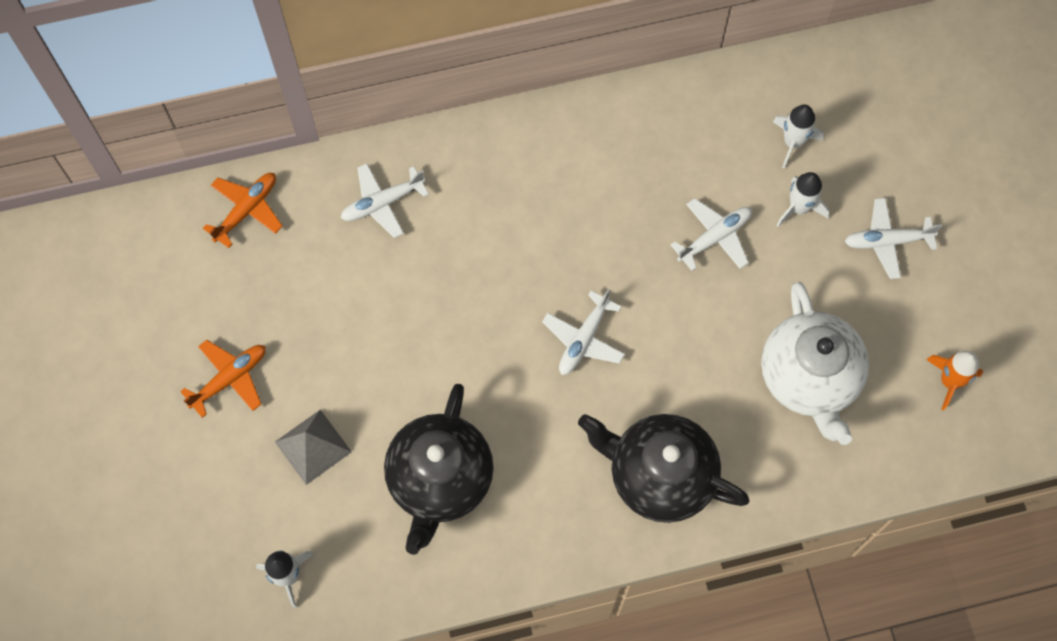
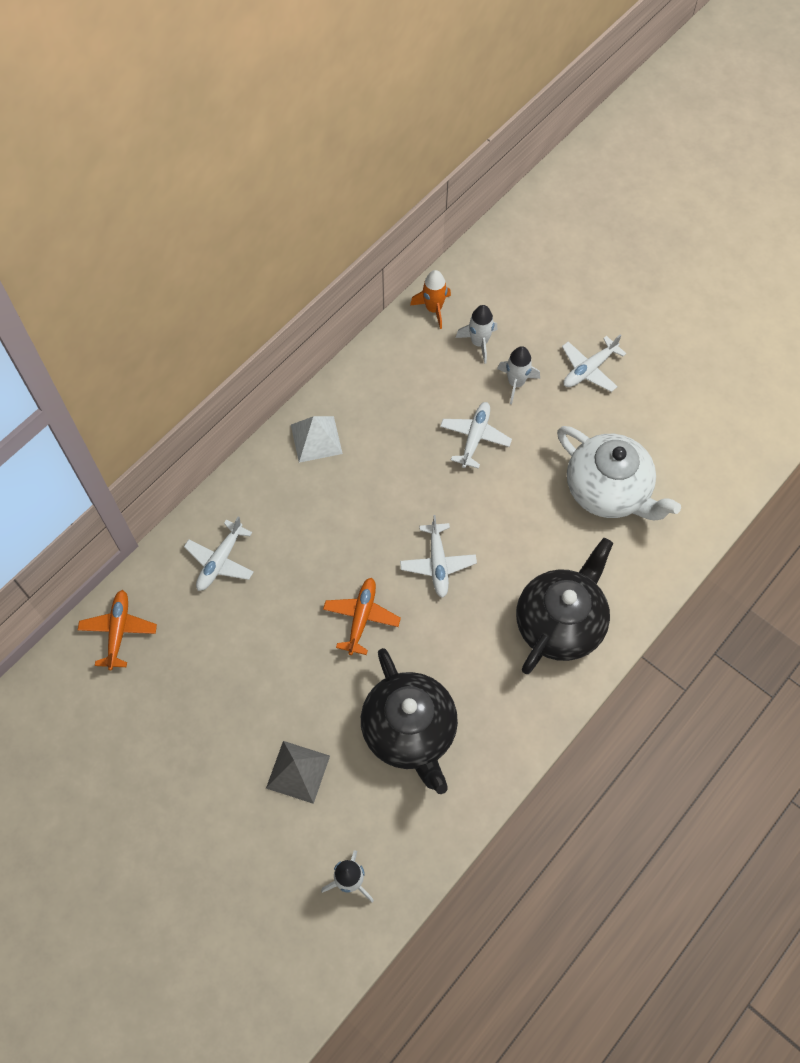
camera: 35 degrees left, 5 degrees down
(230, 378) = (196, 764): orange plane -> orange plane (361, 617)
(557, 140) = (316, 439): none -> white pyramid
(659, 475) = (560, 622): black teapot -> black teapot turned 135 degrees clockwise
(949, 381) = (698, 434): orange rocket -> orange rocket (433, 309)

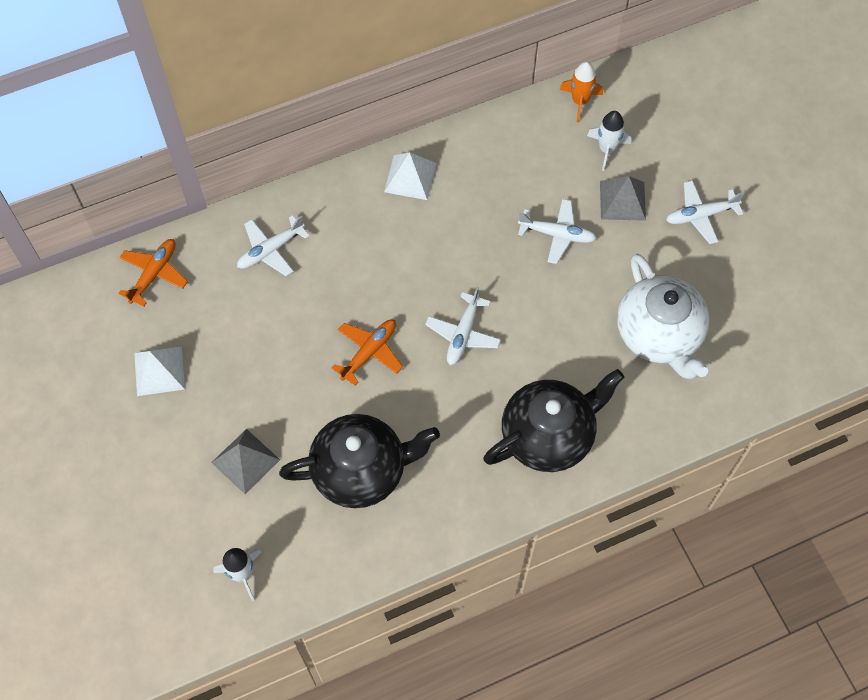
camera: 25 degrees right, 0 degrees up
(171, 722) = (159, 371): none -> white pyramid
(410, 731) = (361, 470): black teapot -> black teapot turned 105 degrees counterclockwise
(475, 437) = (557, 234): white plane -> white plane turned 60 degrees clockwise
(516, 383) = (622, 200): white rocket -> grey pyramid

